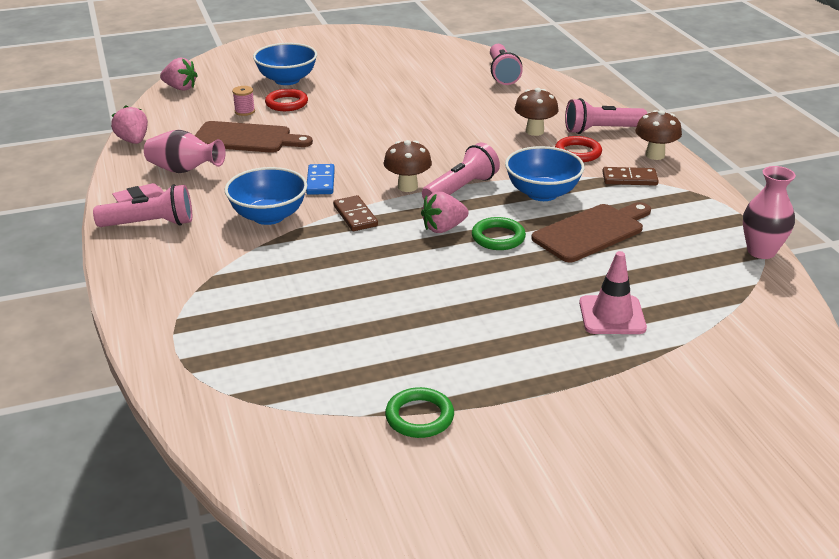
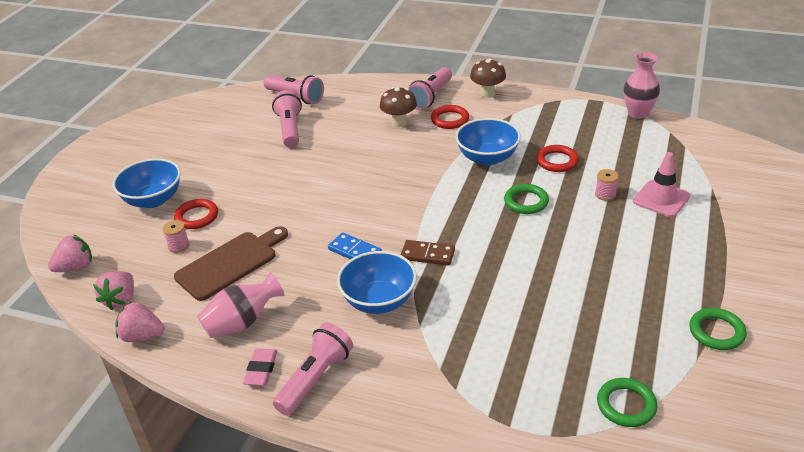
camera: 50 degrees left, 5 degrees up
(254, 389) = (626, 405): none -> green ring
(407, 187) = (412, 211): brown mushroom -> none
(443, 228) = (489, 220): pink strawberry -> pink strawberry (121, 300)
(461, 189) = (443, 189): pink flashlight -> pink flashlight (290, 129)
(572, 278) = (605, 194): none -> pink spool
(592, 232) = (557, 161): brown cutting board -> red ring
(629, 179) = (506, 116): brown domino -> none

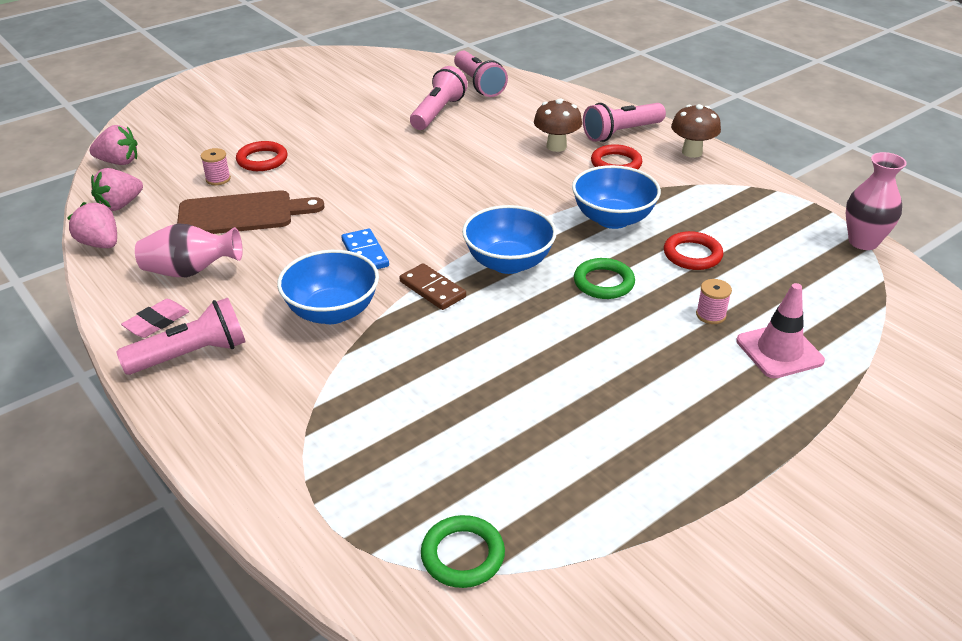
camera: 30 degrees right, 0 degrees up
(153, 200) = (244, 130): blue bowl -> blue bowl (508, 263)
(716, 332) = (672, 536): green ring -> none

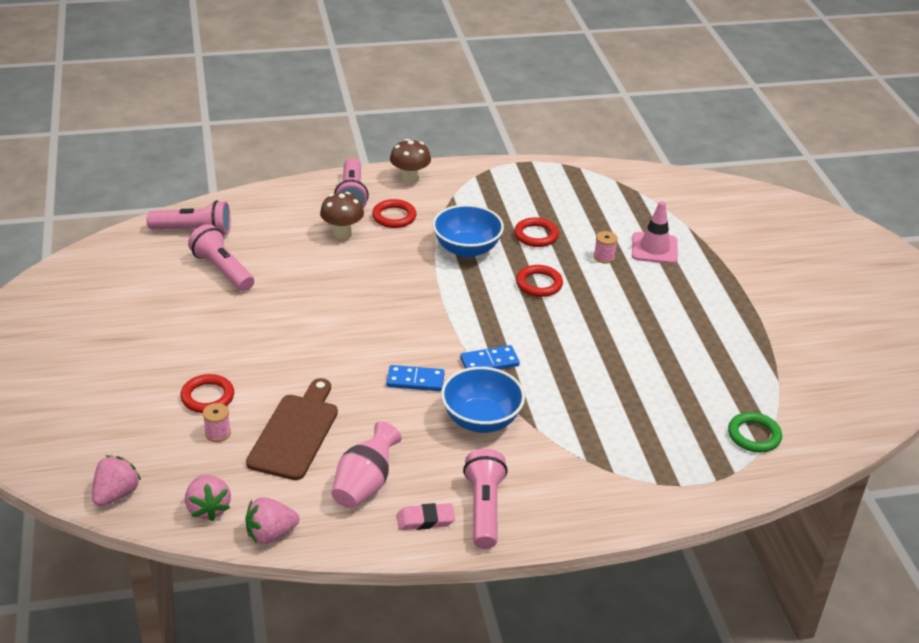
camera: 65 degrees left, 0 degrees up
(157, 322) = (425, 520): pink eraser -> pink eraser turned 75 degrees counterclockwise
(432, 289) = (489, 362): brown domino -> blue domino
(508, 263) = (483, 315): blue bowl -> none
(603, 282) = (539, 284): green ring -> red ring
(863, 242) = (573, 167): pink vase -> none

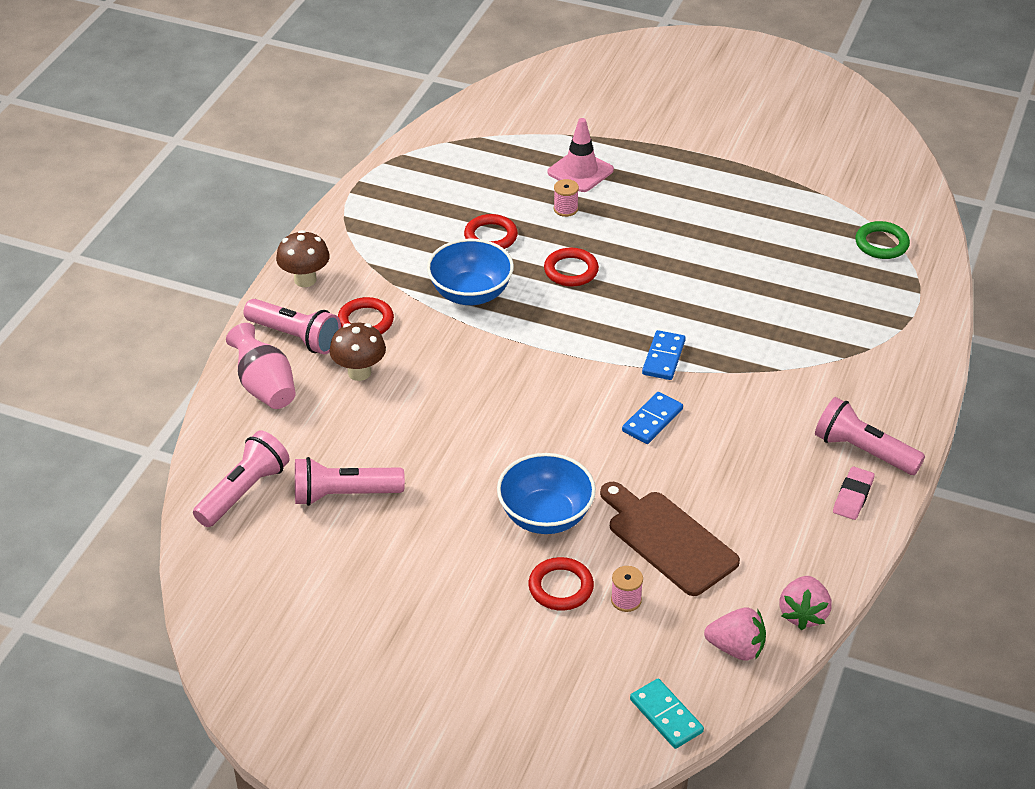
camera: 55 degrees left, 5 degrees up
(116, 494) = (666, 716): pink strawberry -> turquoise domino
(364, 485) = (778, 519): pink vase -> pink vase (265, 387)
(481, 420) = (742, 400): blue bowl -> blue bowl (545, 516)

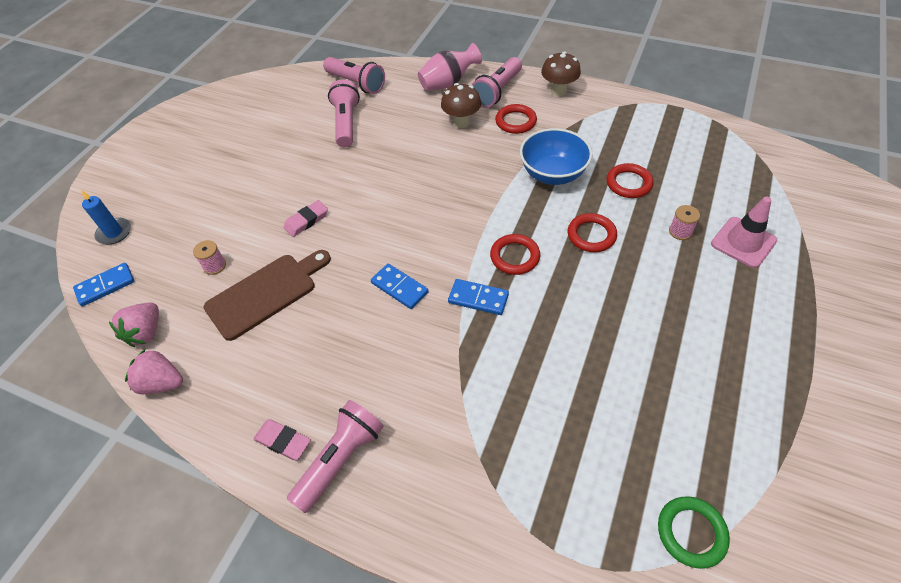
camera: 95 degrees right, 10 degrees up
(545, 516) = (306, 221): blue bowl -> pink eraser
(561, 587) = (238, 229): red ring -> red ring (515, 257)
(567, 735) = (114, 233): none -> blue candle
(666, 716) = (105, 286): turquoise domino -> blue domino

